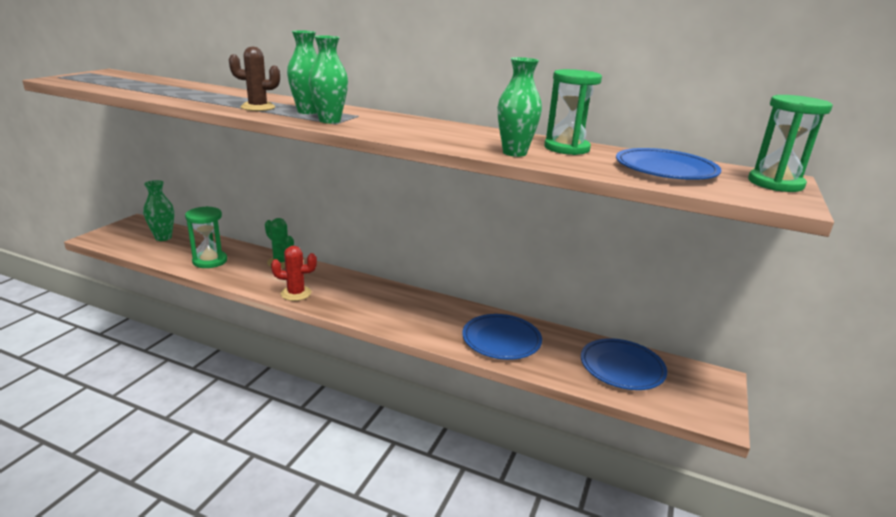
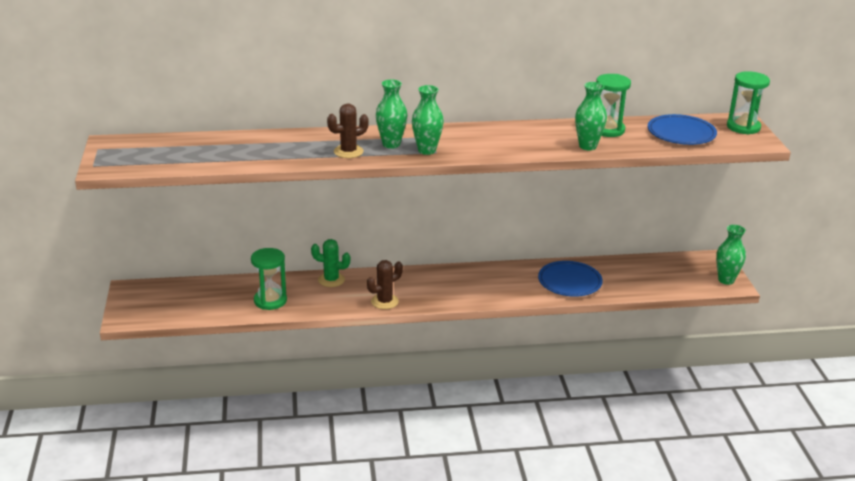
camera: 30 degrees left, 5 degrees up
(163, 238) = (188, 295): green vase -> green vase (726, 280)
(296, 293) = (384, 301): red cactus -> brown cactus
(622, 367) = (658, 272): blue plate -> none

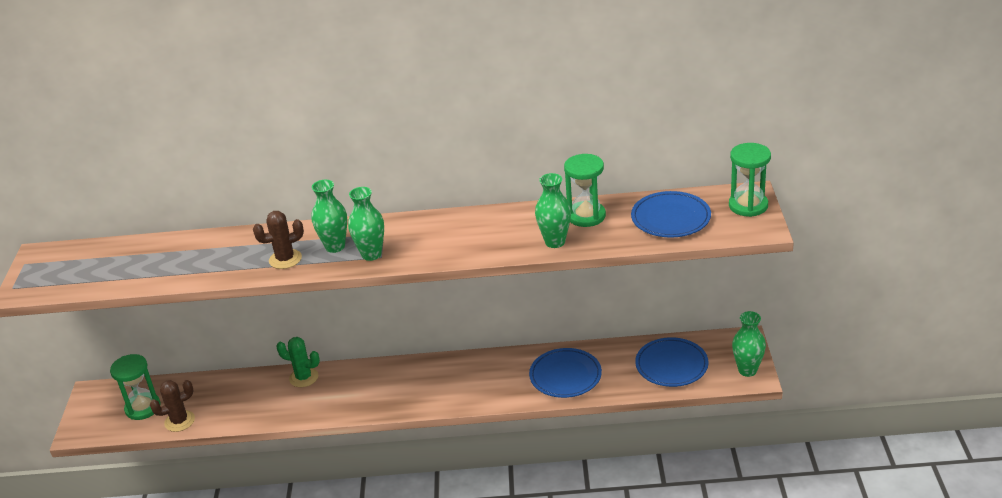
camera: 10 degrees right, 5 degrees up
(270, 301) = (233, 406): green hourglass -> green hourglass (143, 408)
(384, 301) = (354, 406): brown cactus -> brown cactus (179, 421)
(660, 275) = (671, 365): none -> blue plate

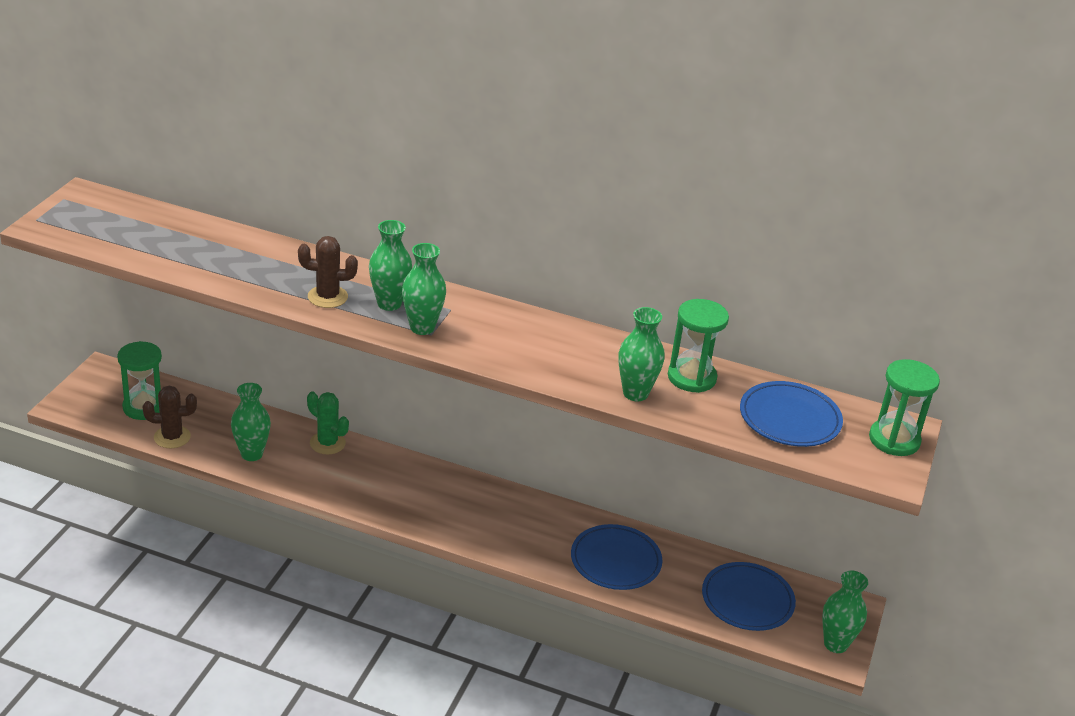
camera: 15 degrees right, 0 degrees up
(250, 409) = (251, 454): none -> green vase

